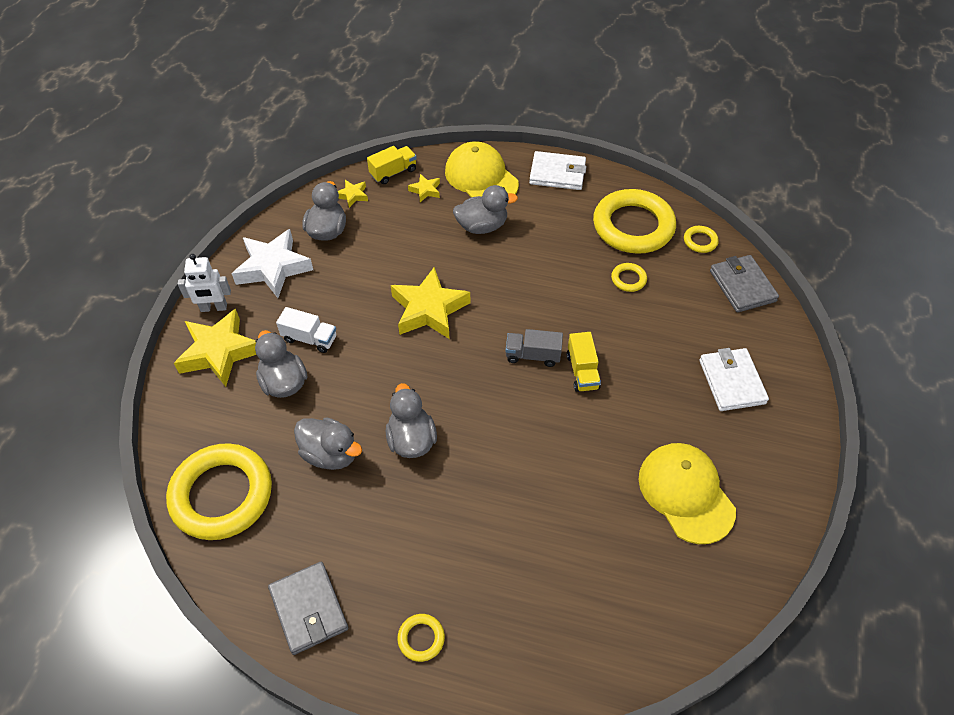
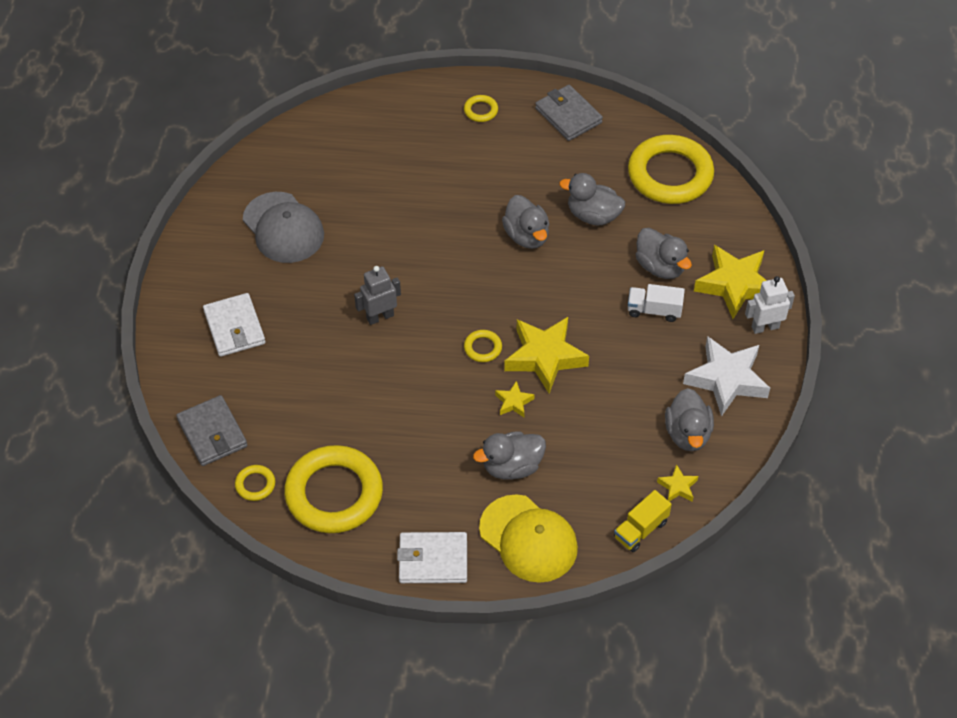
camera: 170 degrees right, 0 degrees up
(425, 190) = (592, 508): yellow star -> yellow star (514, 402)
(533, 355) = (430, 325): grey truck -> none
(582, 371) = (380, 317): yellow truck -> grey robot
(628, 279) = (337, 423): yellow ring -> yellow ring (483, 348)
(686, 493) = (283, 228): yellow cap -> grey cap

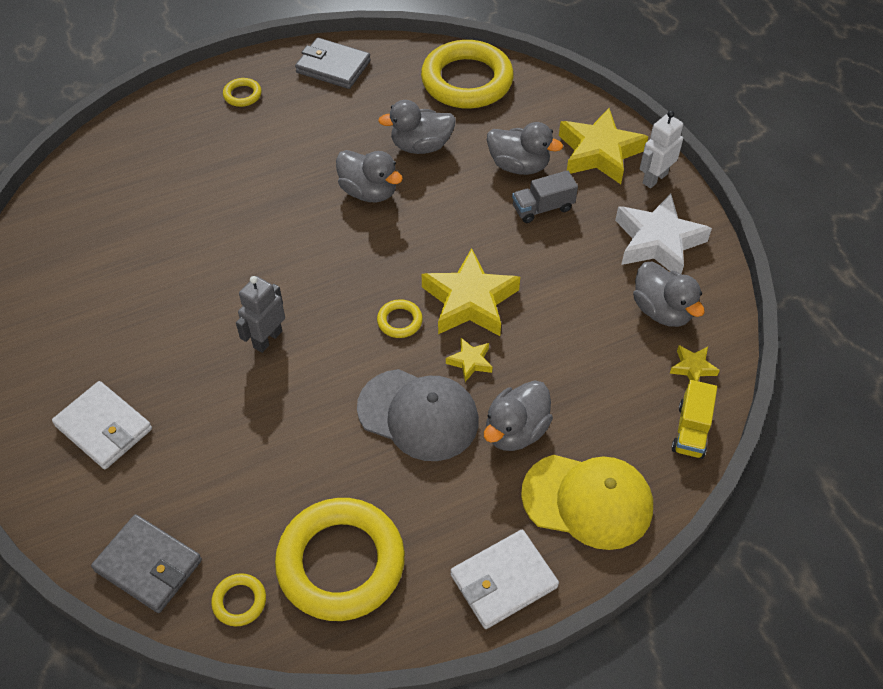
camera: 30 degrees left, 0 degrees up
(283, 228) = (98, 294): grey cap -> grey cap (418, 415)
(654, 310) = (542, 208): white truck -> grey truck

